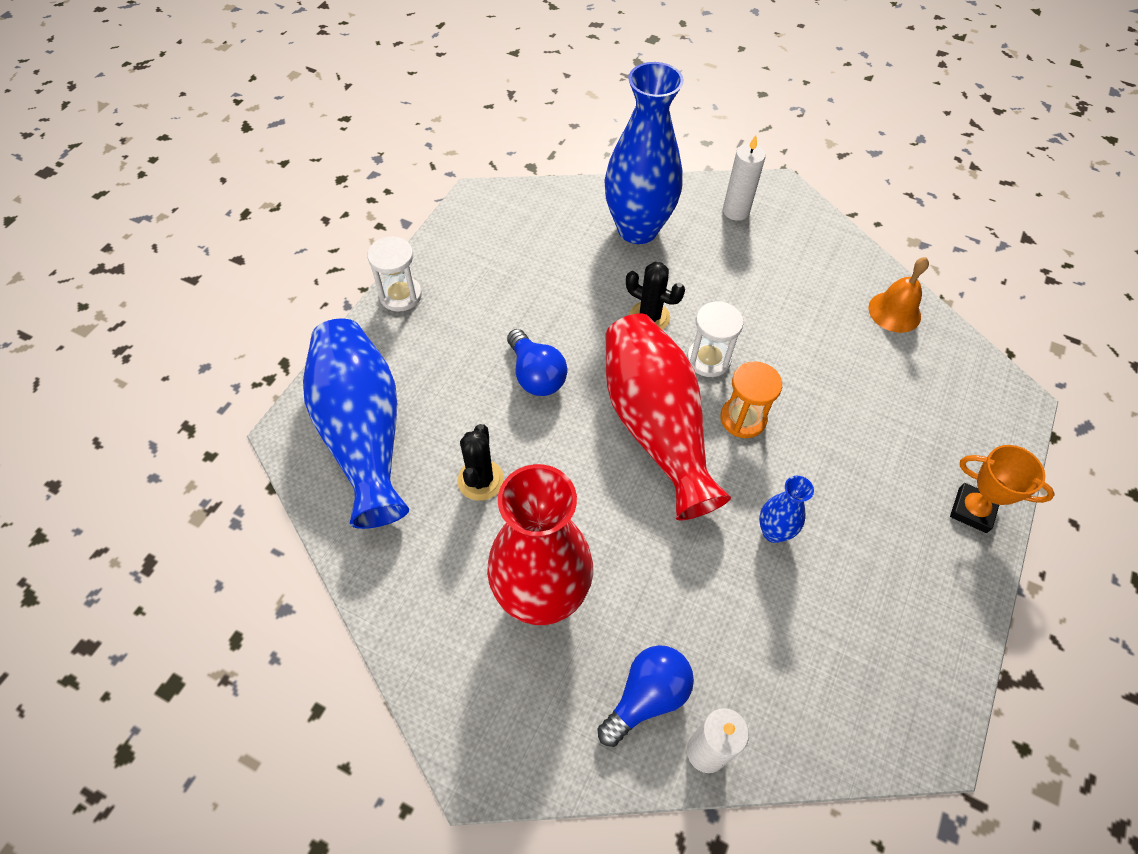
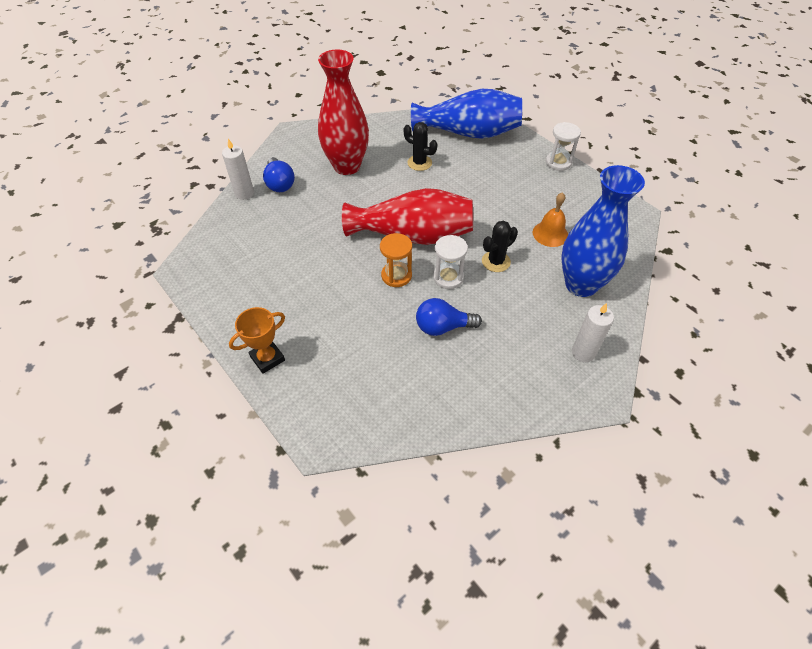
camera: 115 degrees right, 5 degrees down
(536, 375) = (474, 199): blue light bulb -> blue light bulb (443, 327)
(773, 532) = (320, 258): blue vase -> none
(894, 312) = (437, 408): orange bell -> orange bell (550, 234)

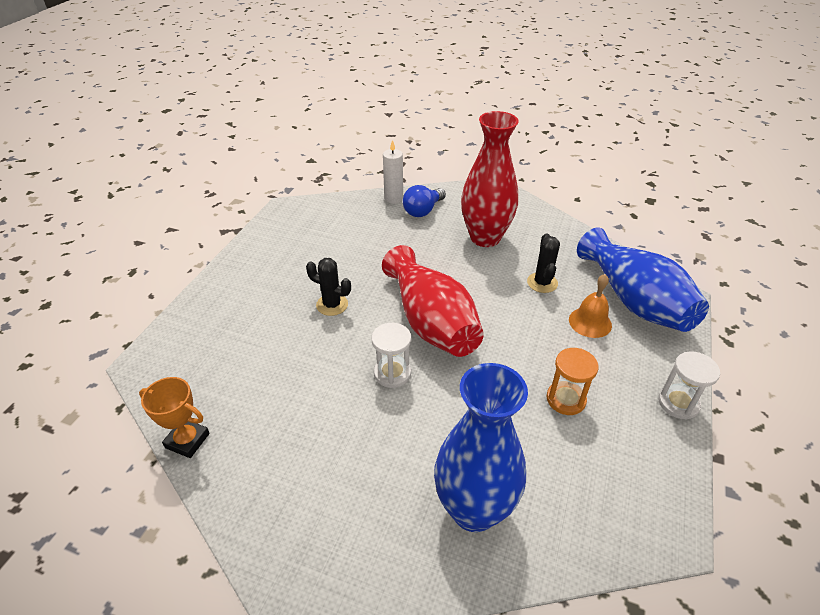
camera: 60 degrees right, 10 degrees down
(267, 358) = (218, 294): orange trophy -> orange trophy (187, 440)
(396, 275) = (366, 332): orange hourglass -> orange hourglass (566, 399)
(443, 327) = (320, 397): blue light bulb -> none
(496, 261) = (446, 405): black cactus -> black cactus (332, 305)
(550, 234) = (537, 442): orange bell -> orange bell (590, 322)
(583, 352) = (358, 553): white candle -> none

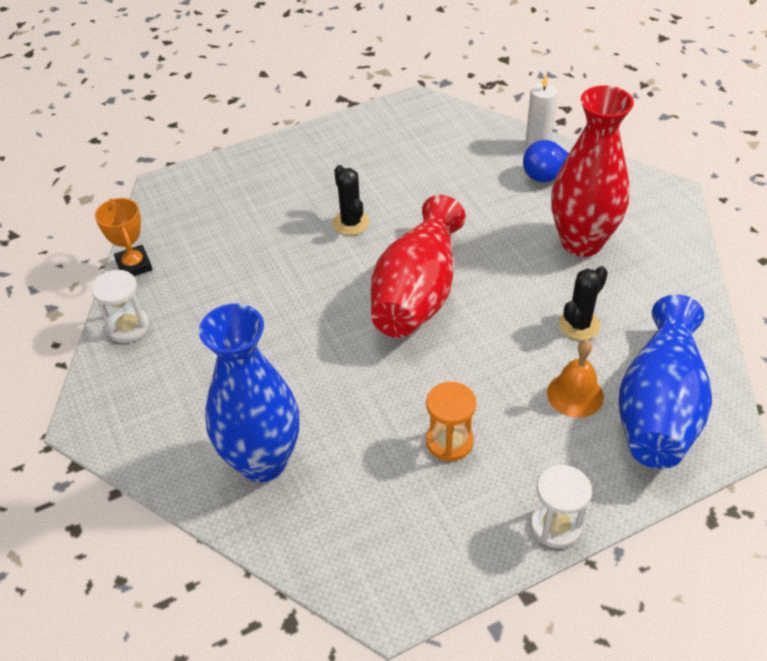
camera: 45 degrees right, 5 degrees up
(392, 373) = (329, 315): white hourglass -> white hourglass (128, 327)

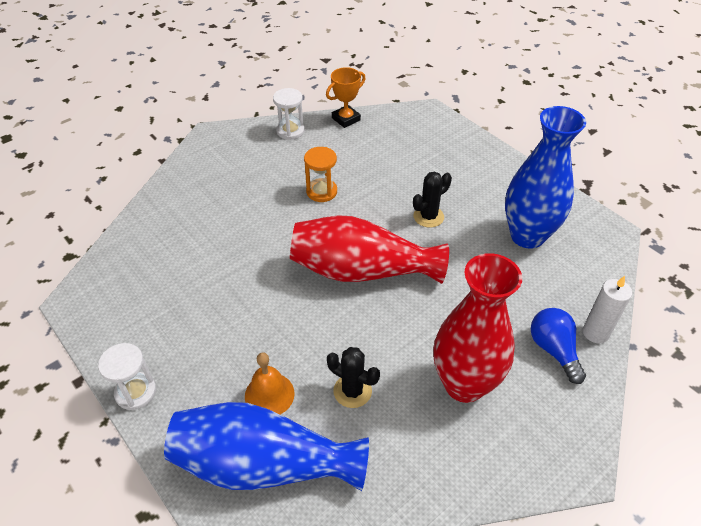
camera: 75 degrees right, 0 degrees up
(262, 461) = (187, 216): blue vase -> blue vase (527, 236)
(449, 441) = (211, 314): orange hourglass -> orange hourglass (321, 191)

